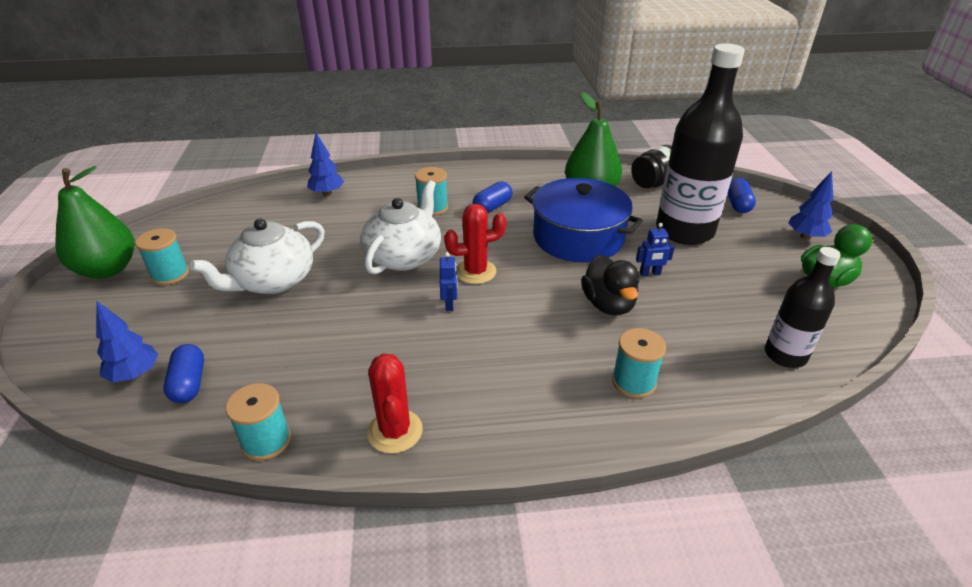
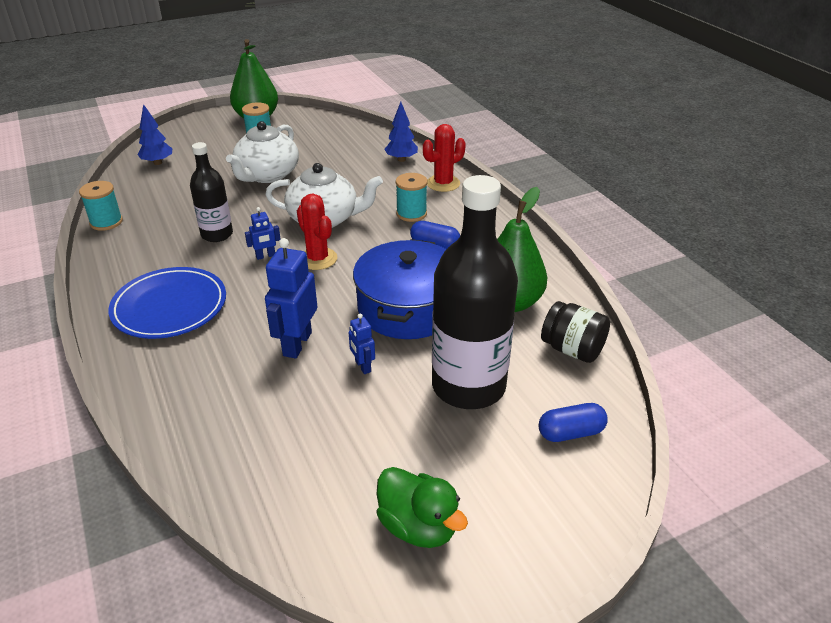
camera: 70 degrees right, 0 degrees up
(189, 383) = (152, 181): blue capsule -> none
(273, 281) = (267, 175): white teapot -> white teapot turned 90 degrees counterclockwise
(395, 431) = (118, 266): red cactus -> red cactus (443, 183)
(510, 387) = (170, 307): none -> blue plate
(608, 304) = (297, 344): black duck -> blue robot
(633, 382) = (188, 373): turquoise spool -> none
(785, 355) = (251, 481): black bottle -> black bottle (217, 234)
(805, 237) = (523, 508): blue tree -> none

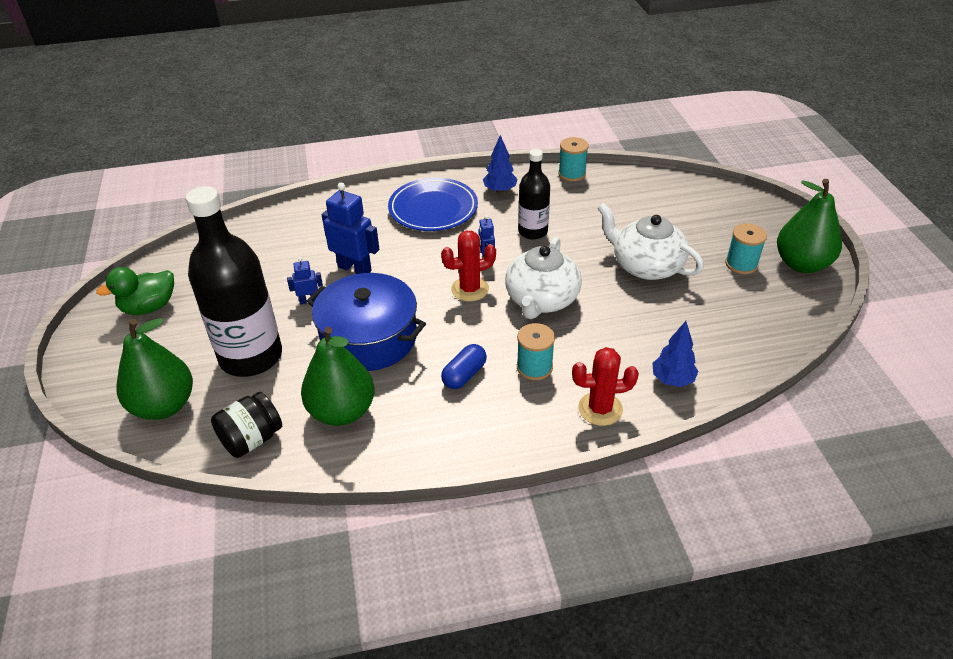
camera: 105 degrees right, 5 degrees up
(158, 163) = (683, 196): blue tree -> blue tree (500, 190)
(443, 183) = (600, 409): red cactus -> red cactus turned 75 degrees counterclockwise
(570, 433) = (164, 406): blue capsule -> green pear

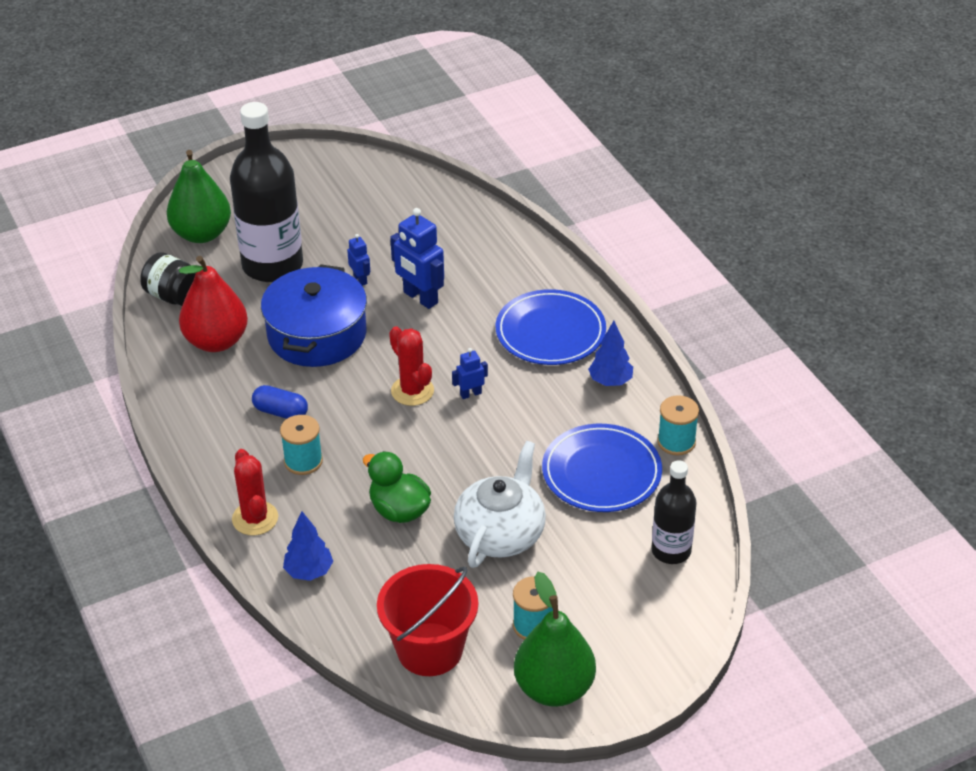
camera: 75 degrees right, 0 degrees up
(149, 307) = (322, 181): green duck -> green duck (399, 510)
(342, 411) = (216, 341): green pear -> red pear
(355, 268) = (420, 298): blue robot -> blue robot turned 120 degrees clockwise
(533, 231) = (535, 424): black bottle -> black bottle (671, 550)
(541, 300) = (411, 450): white teapot -> none
(593, 209) = (601, 472): none -> blue plate
(764, 320) = (430, 649): none -> red bucket

